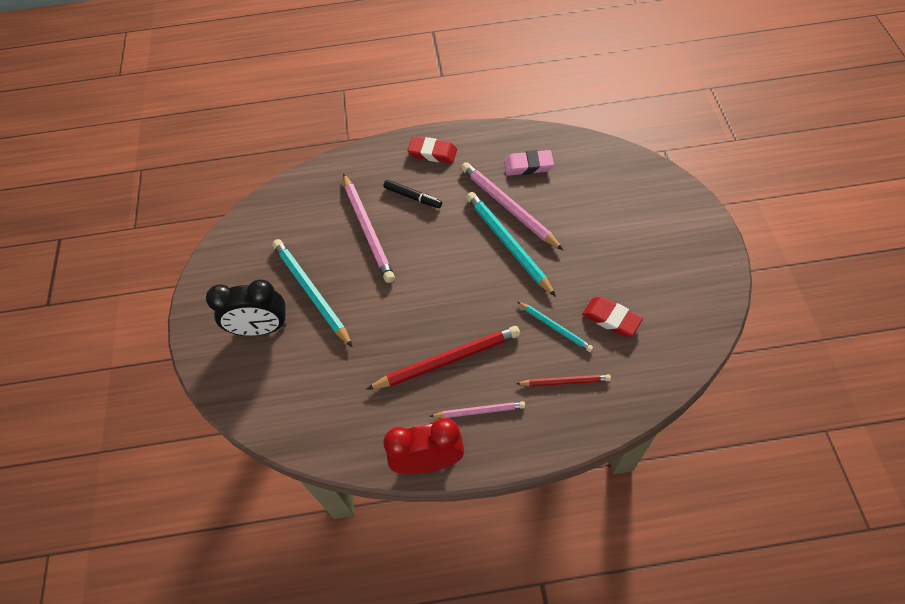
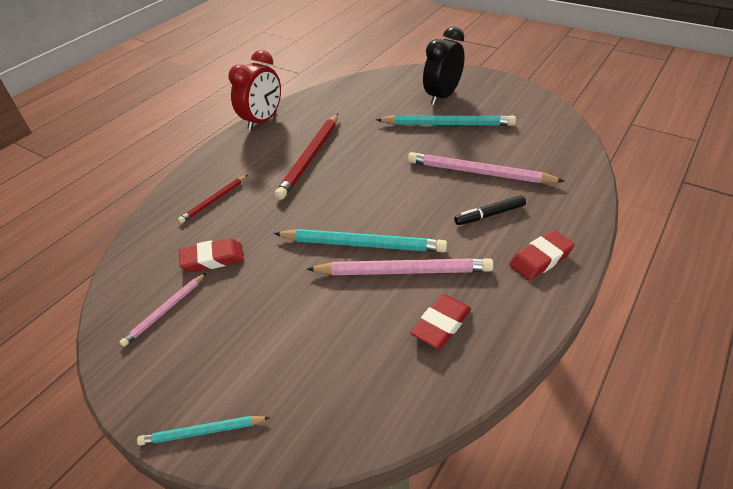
camera: 130 degrees right, 15 degrees down
(479, 411) = (258, 153): pink pencil -> pink pencil (165, 311)
(528, 166) = (441, 324): pink eraser -> red eraser
(555, 327) = (254, 222): turquoise pencil -> turquoise pencil (202, 432)

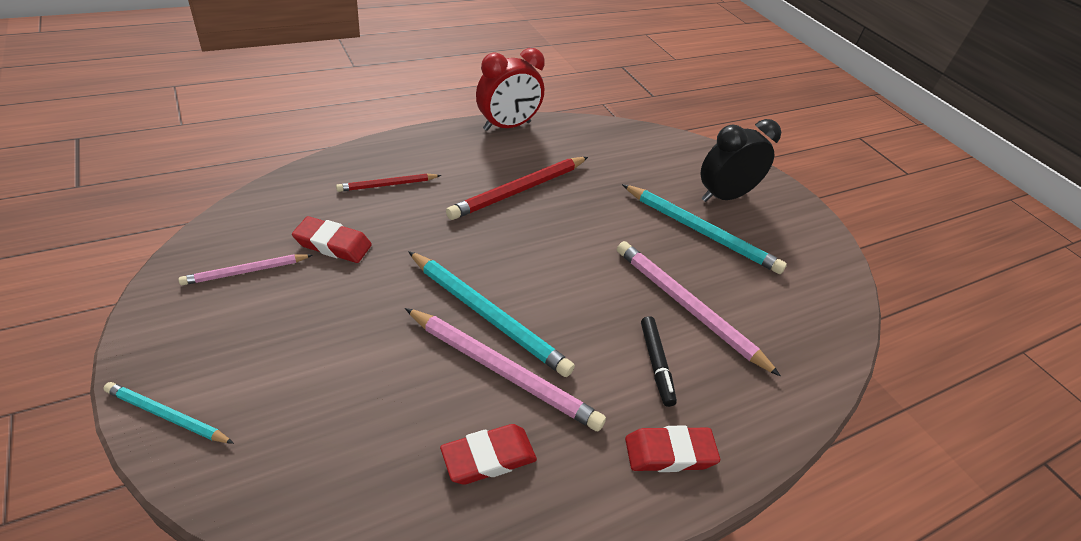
camera: 20 degrees right, 0 degrees up
(489, 215) = (656, 364): black marker -> black marker turned 105 degrees counterclockwise

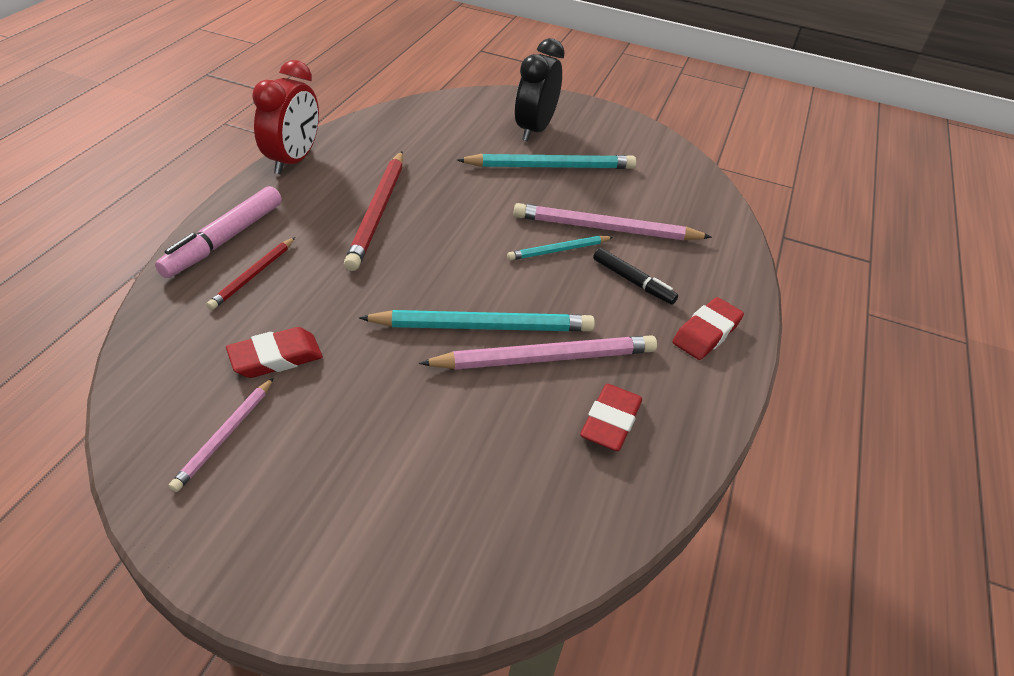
camera: 40 degrees left, 0 degrees up
(167, 416) = (332, 594): turquoise pencil -> turquoise pencil (558, 250)
(400, 153) = (224, 240): none -> pink marker

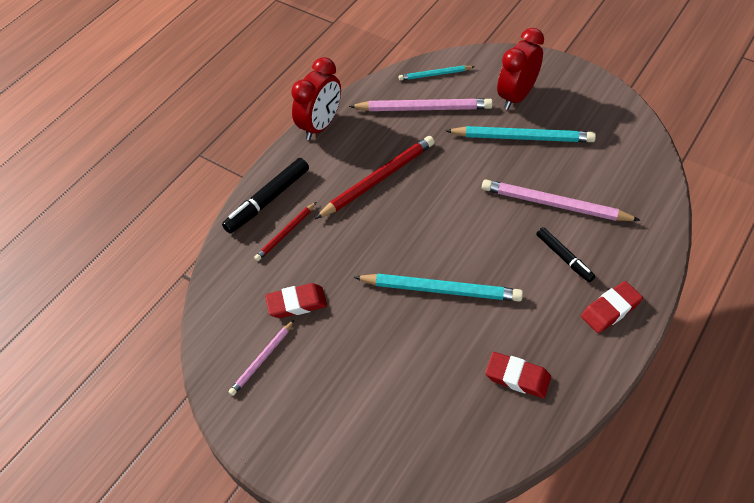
camera: 20 degrees right, 10 degrees up
(224, 240) = (268, 200): pink marker -> black marker
(378, 212) = (378, 179): red pencil -> red pencil turned 150 degrees counterclockwise
(534, 130) = (516, 96): black clock -> red clock
(545, 358) = (481, 321): pink pencil -> pink pencil (423, 108)
(558, 250) = (511, 224): turquoise pencil -> turquoise pencil (435, 74)
(610, 422) = (517, 377): red eraser -> red eraser turned 75 degrees clockwise

